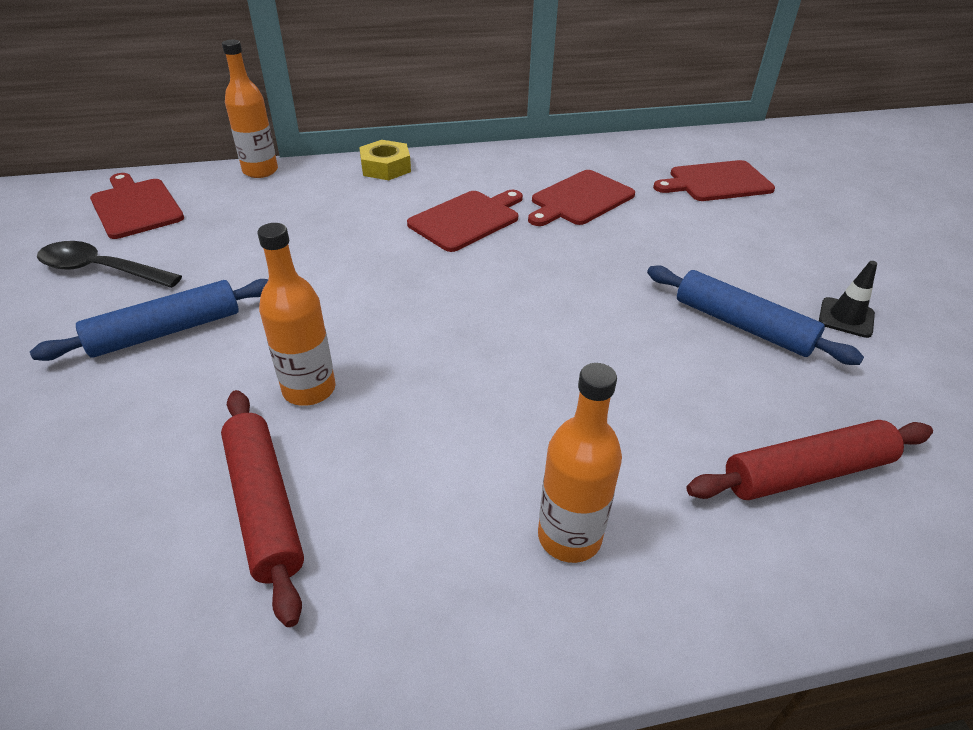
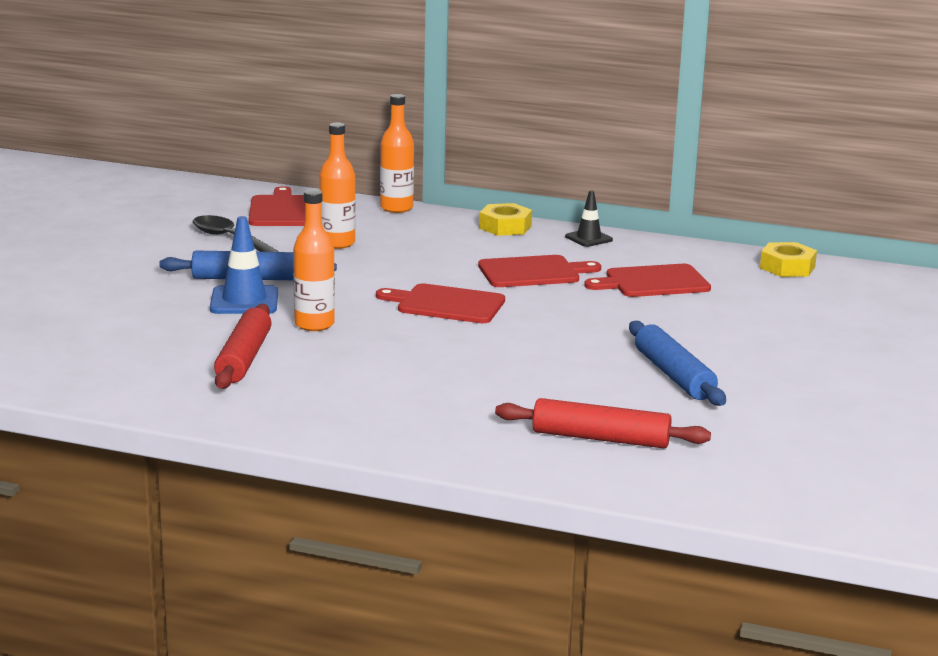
camera: 30 degrees right, 20 degrees down
(187, 377) = (244, 301): none -> blue traffic cone
(569, 537) = (405, 415): orange bottle -> orange bottle (337, 243)
(656, 150) = (787, 267): none -> yellow nut
(716, 182) = (809, 300): red cutting board -> red cutting board (446, 304)
(846, 318) = (773, 394): black traffic cone -> black traffic cone (588, 238)

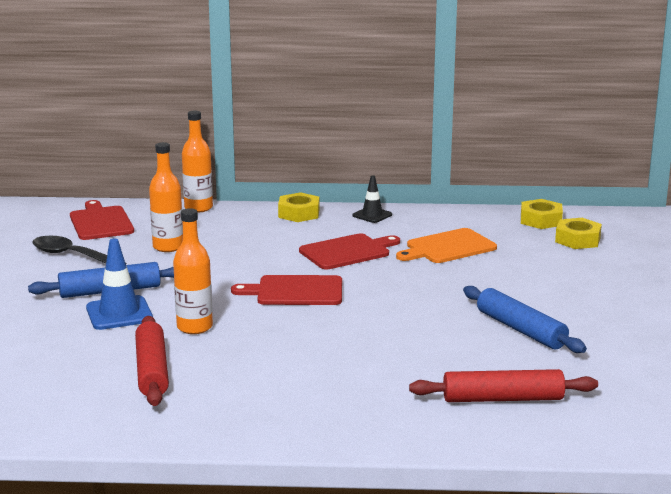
camera: 15 degrees left, 0 degrees up
(653, 282) = (448, 247): red cutting board -> orange cutting board
(816, 293) = (577, 240): none -> yellow nut

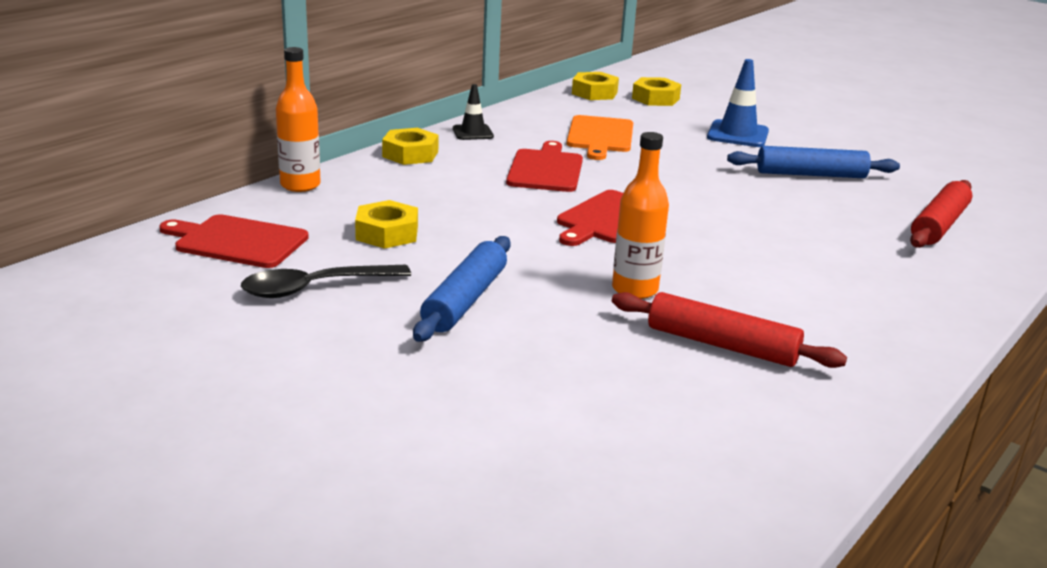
camera: 55 degrees left, 5 degrees up
(119, 313) = (540, 315): blue traffic cone -> blue traffic cone (737, 134)
(168, 247) = (387, 233): orange bottle -> yellow nut

